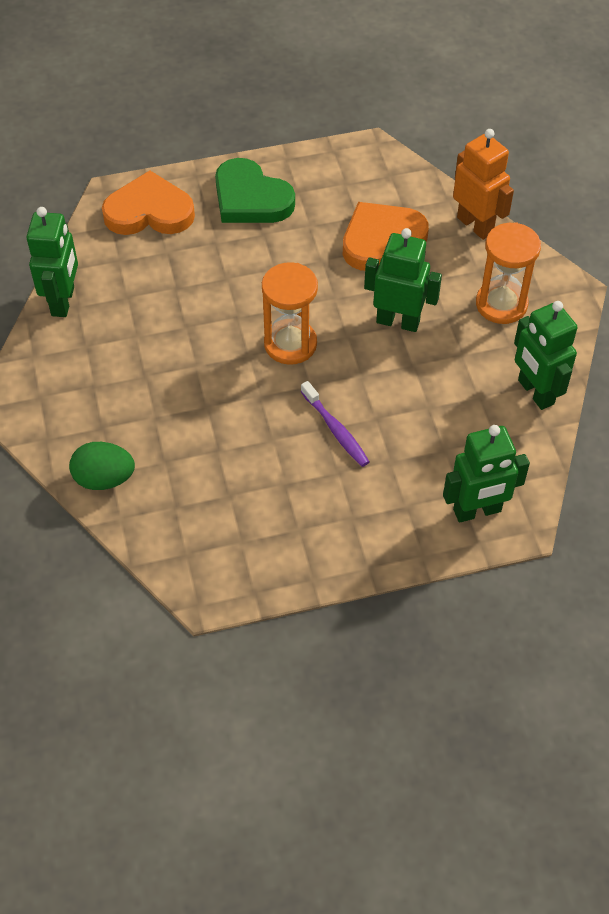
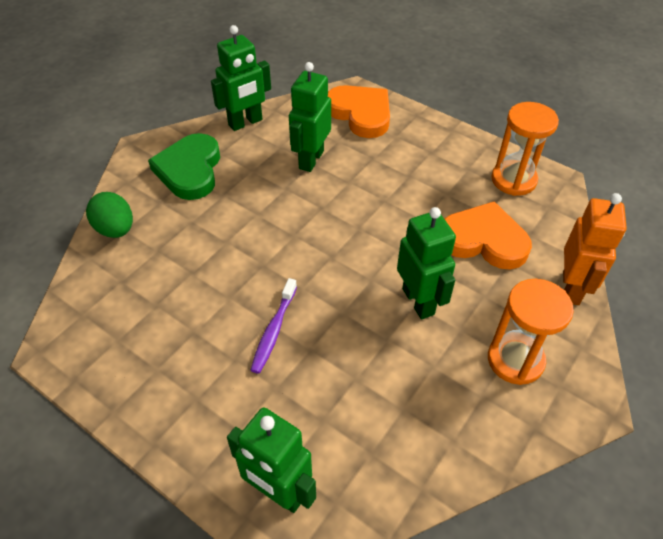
camera: 50 degrees right, 5 degrees down
(250, 198) = (431, 150): green heart -> green heart (190, 170)
(290, 344) = (328, 251): orange hourglass -> orange hourglass (513, 180)
(535, 392) = (451, 451): green robot -> green robot (311, 159)

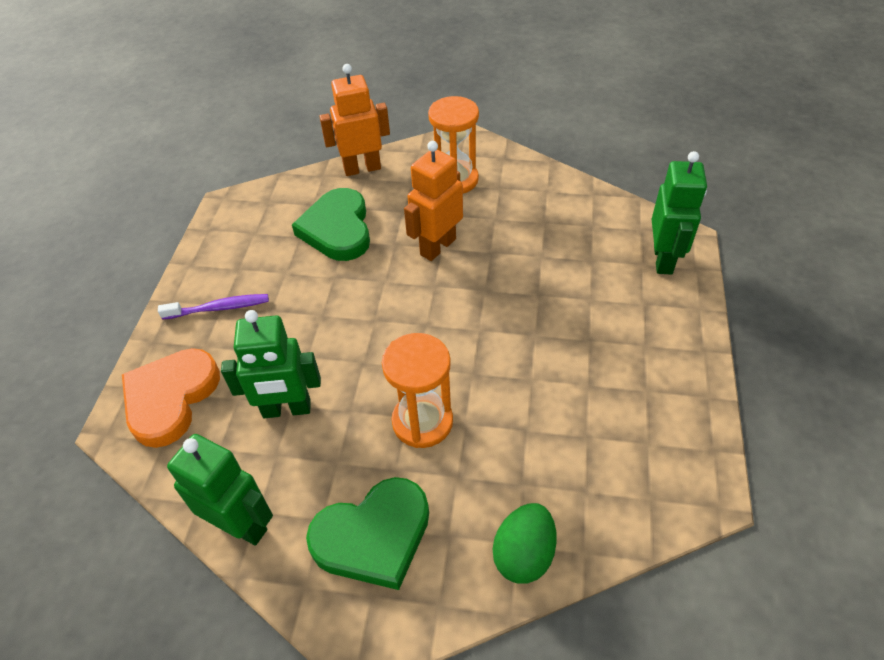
camera: 115 degrees left, 0 degrees up
(274, 330) = (540, 327): purple toothbrush -> purple toothbrush (219, 308)
(418, 301) = (437, 247): green robot -> orange robot
(483, 240) = (337, 229): orange heart -> green heart
(513, 180) = (240, 232): orange hourglass -> orange hourglass (422, 421)

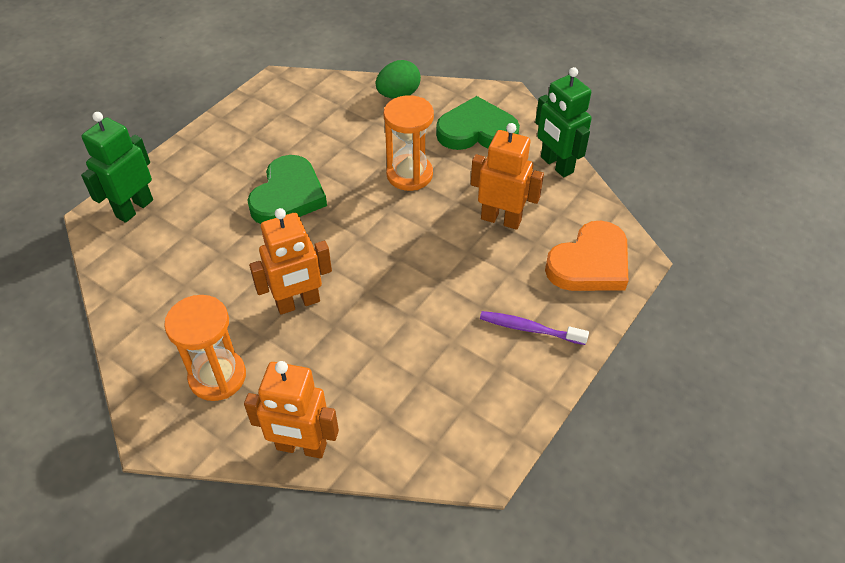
camera: 155 degrees left, 0 degrees up
(286, 409) = (501, 219): green robot -> orange robot
(337, 229) = (378, 369): green heart -> green heart (288, 196)

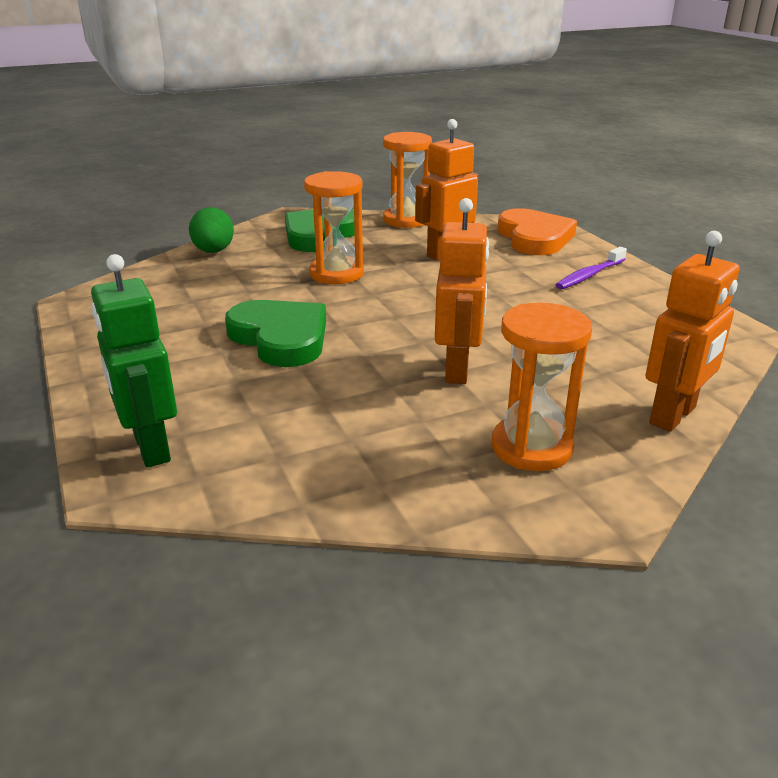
camera: 60 degrees left, 20 degrees down
(556, 165) = (406, 220): green robot -> orange hourglass

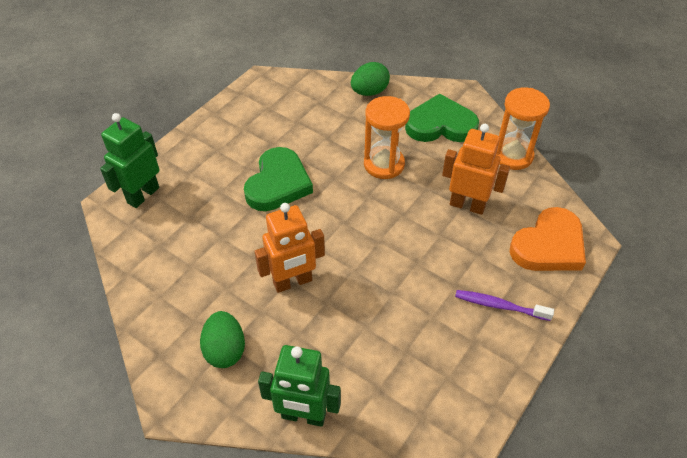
camera: 60 degrees right, 20 degrees up
(531, 447) = (225, 350): orange hourglass -> green egg
(673, 416) = (303, 416): orange robot -> green robot

